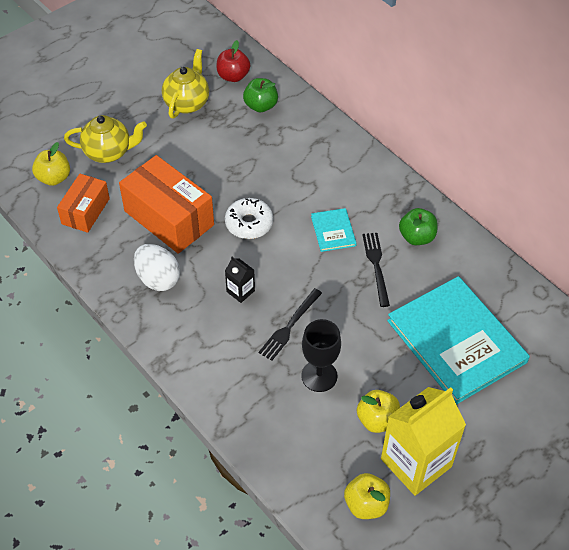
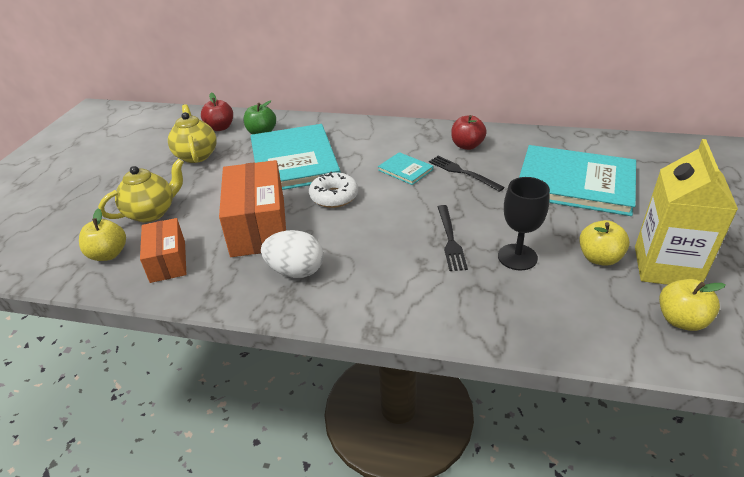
camera: 35 degrees left, 15 degrees down
(169, 218) = (258, 226): orange box -> orange box turned 75 degrees clockwise
(240, 291) = (381, 240): black carton -> none
(256, 160) = (294, 161): none -> turquoise book
(416, 237) = (467, 146): green apple -> red apple

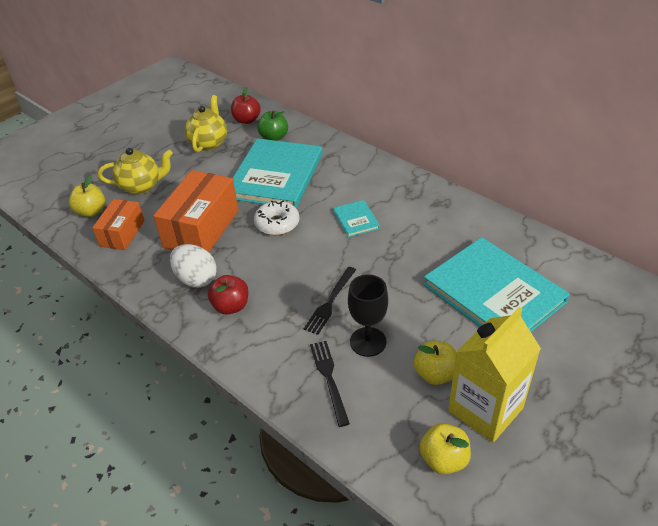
camera: 30 degrees right, 5 degrees up
(463, 172) = (402, 242): black fork -> black fork (329, 378)
(467, 146) = (433, 214): red apple -> red apple (231, 306)

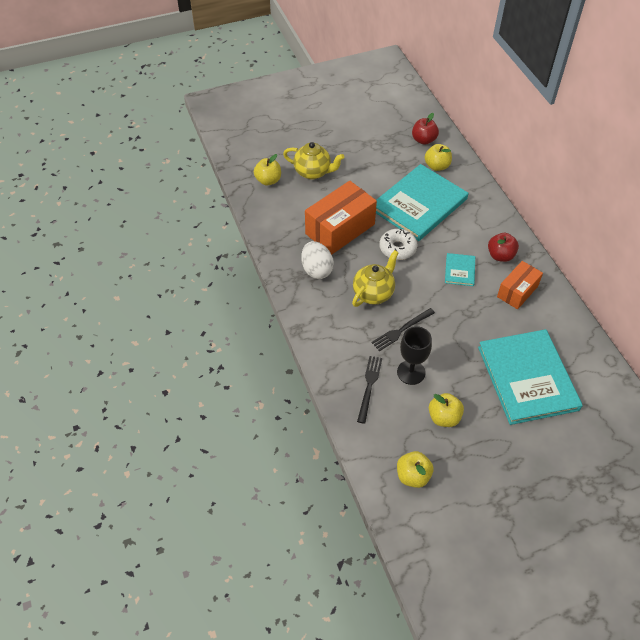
camera: 25 degrees right, 10 degrees up
(122, 233) = (282, 209): orange box -> orange box (517, 291)
(209, 143) = (382, 151): yellow teapot -> yellow teapot (373, 293)
(231, 306) = (330, 302): red apple -> red apple (500, 255)
(274, 137) = (437, 166): green apple -> yellow apple
(485, 409) = (463, 458): yellow carton -> none

